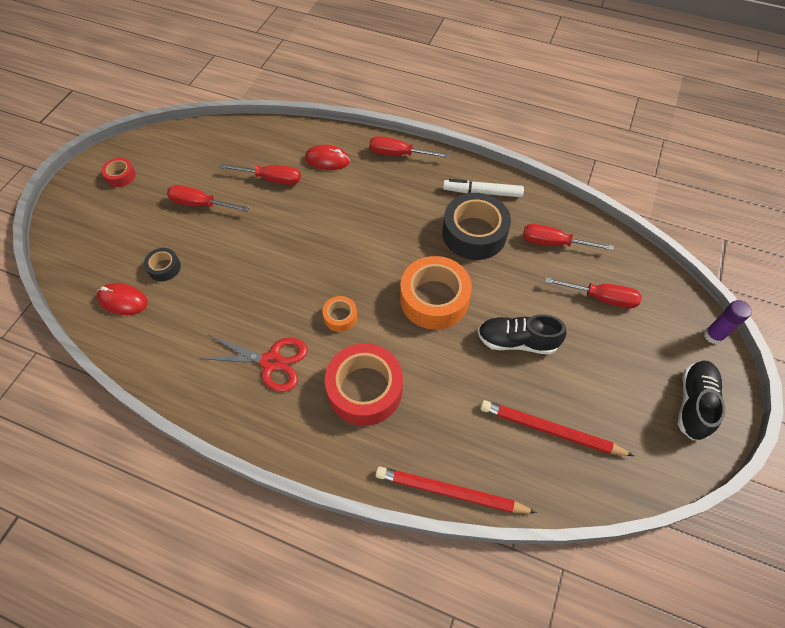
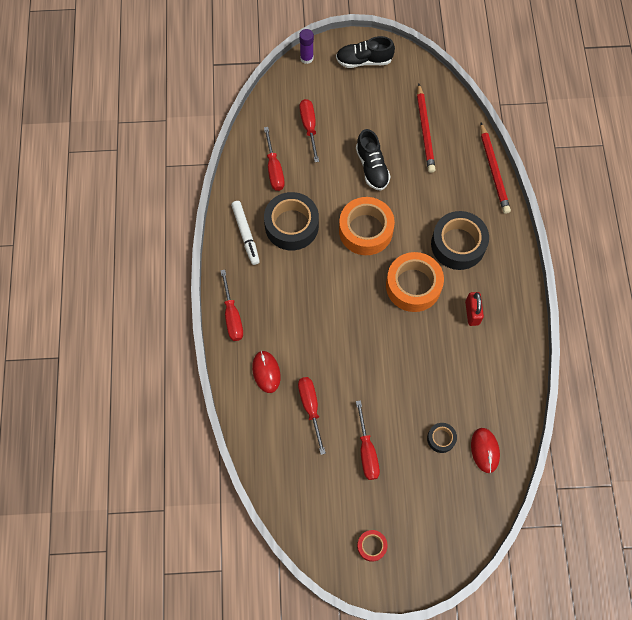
camera: 115 degrees left, 10 degrees up
(271, 362) = (472, 313): red scissors -> red padlock
(340, 317) = (413, 286): orange tape -> orange tape, size x2.08
(365, 389) = (458, 244): red tape -> black tape

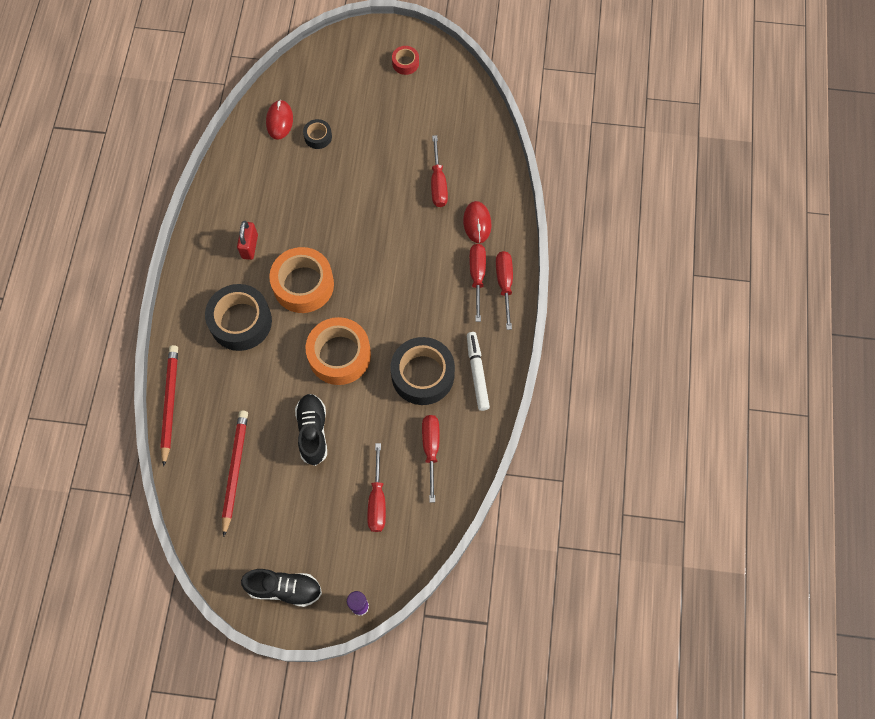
camera: 170 degrees left, 0 degrees up
(367, 451) = (391, 137): red screwdriver -> red screwdriver (477, 277)

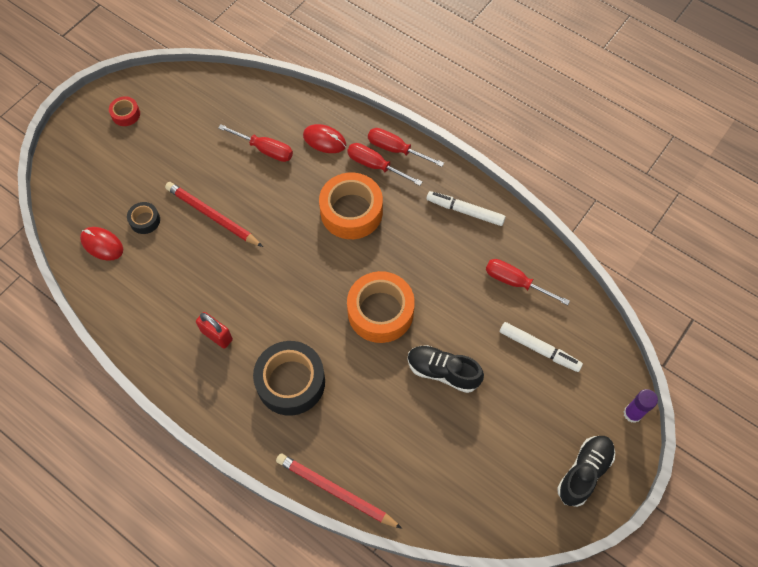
camera: 60 degrees left, 5 degrees down
(235, 470) = (442, 461): red pencil -> red pencil (212, 216)
(303, 285) = (289, 308): orange tape -> orange tape (351, 211)
(377, 500) = (539, 349): red screwdriver -> white marker
(422, 375) = (441, 254): black tape -> none

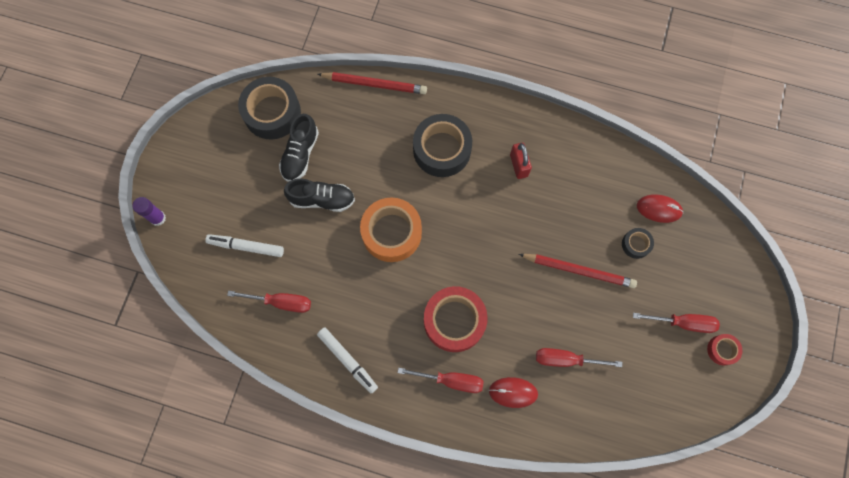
camera: 160 degrees right, 10 degrees up
(217, 335) = (518, 165): red padlock -> red padlock turned 60 degrees clockwise
(351, 211) = (454, 321): orange tape -> red tape
(396, 150) = (437, 407): red screwdriver -> red screwdriver (683, 323)
(465, 211) = (347, 360): white marker -> white marker turned 45 degrees clockwise
(471, 498) = (272, 113): none -> black tape
(584, 472) = (190, 159): black shoe -> black shoe (300, 154)

